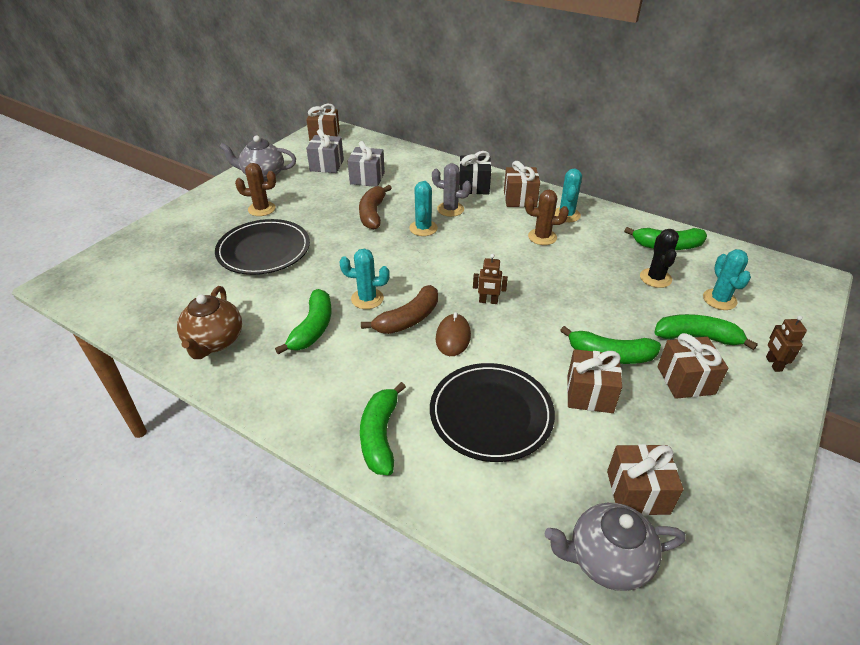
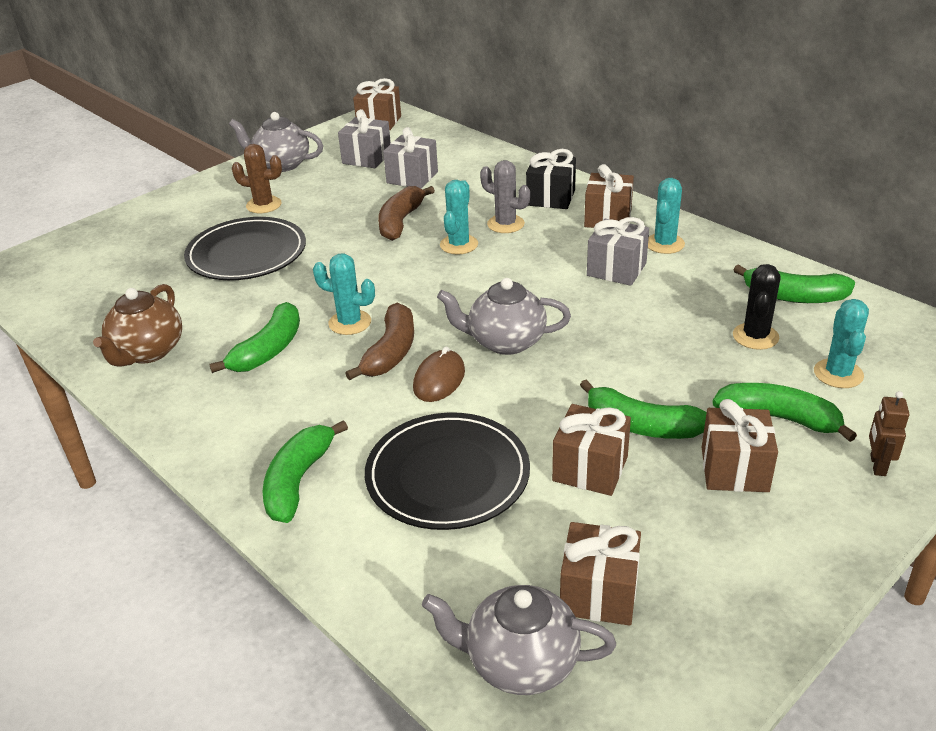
camera: 15 degrees right, 5 degrees down
(408, 319) = (391, 352): brown banana -> brown banana turned 45 degrees counterclockwise
(488, 301) = (505, 342): brown robot -> grey teapot
(542, 237) = (616, 269): brown cactus -> grey gift

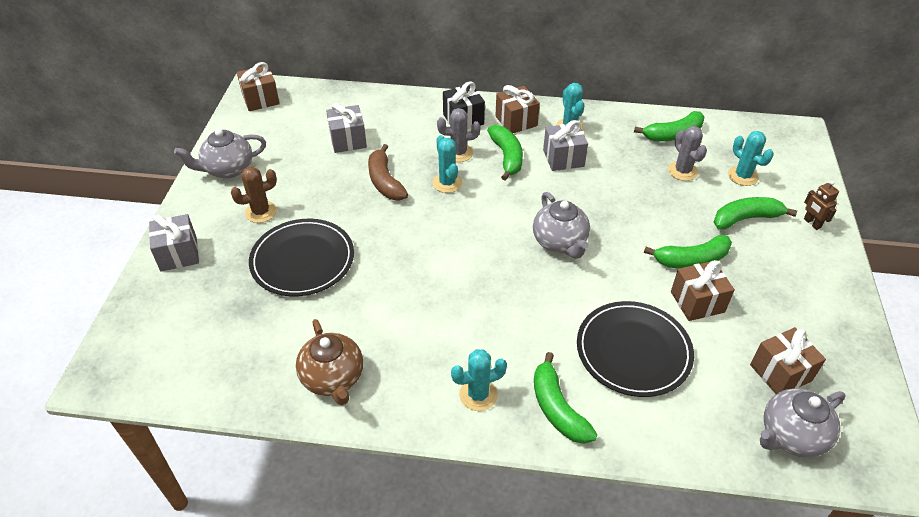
camera: 40 degrees left, 10 degrees up
(268, 350) = (420, 328): green banana -> green banana (507, 157)
(350, 323) = (449, 278): turquoise cactus -> turquoise cactus (478, 395)
(367, 158) = (291, 136): grey gift -> grey gift (178, 254)
(391, 352) = (501, 286): brown banana -> none
(439, 379) = (554, 290): brown mouse -> none
(505, 342) = (560, 242): grey teapot -> grey teapot turned 75 degrees counterclockwise
(734, 469) = (759, 262): brown gift -> none
(755, 336) = (682, 171): black cactus -> grey cactus

